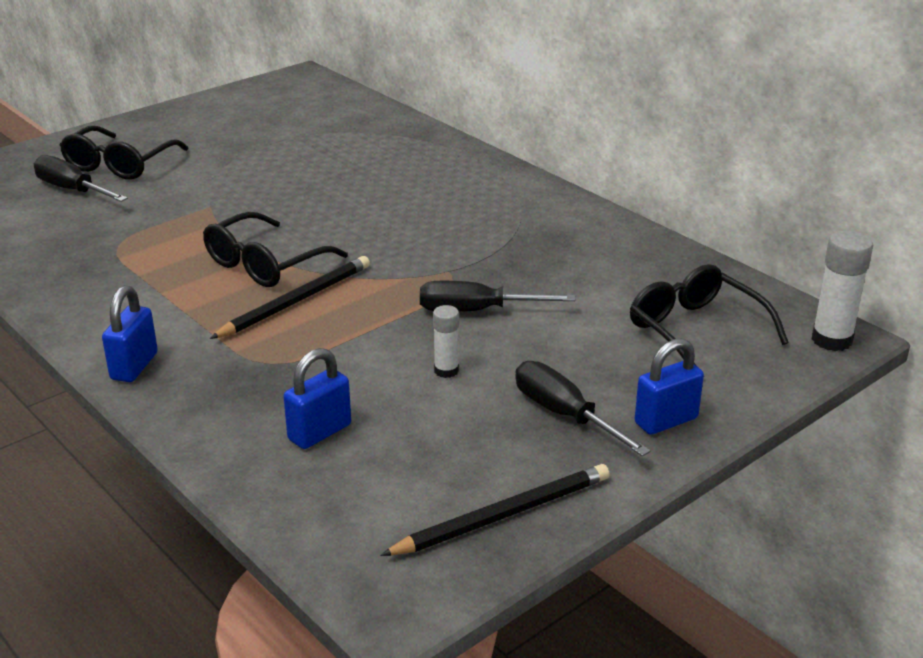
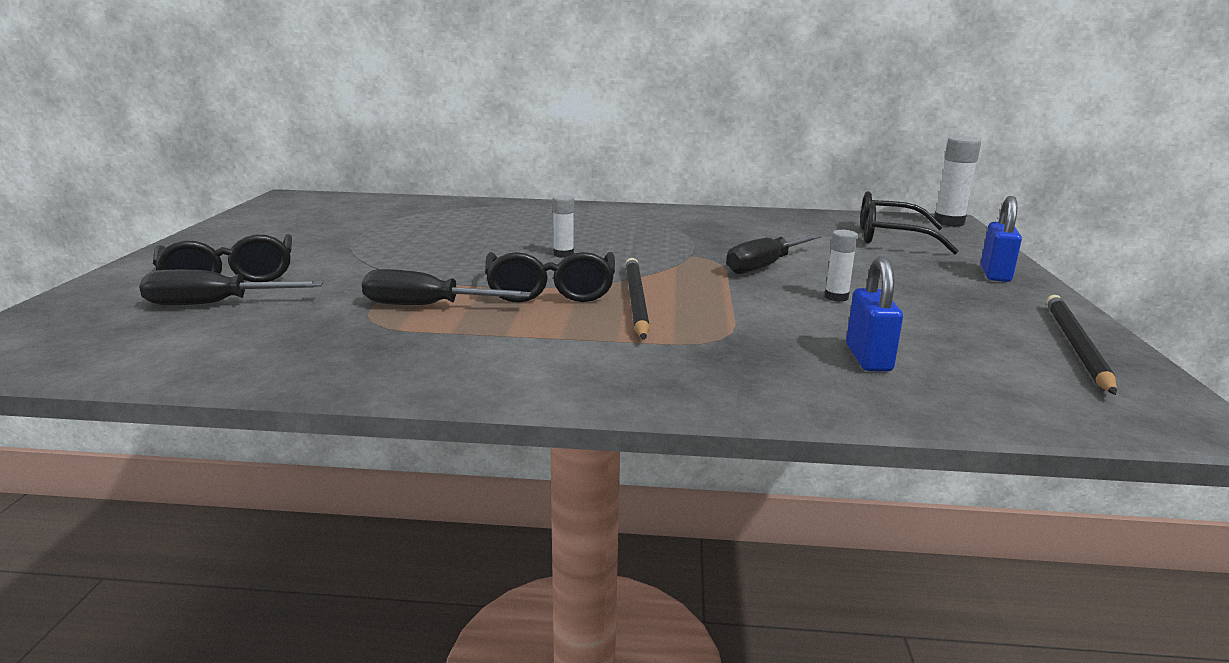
camera: 45 degrees left, 10 degrees down
(134, 366) = (620, 386): blue padlock -> none
(353, 228) = (563, 254): none -> white glue stick
(563, 414) = (950, 291): black screwdriver -> black screwdriver (425, 306)

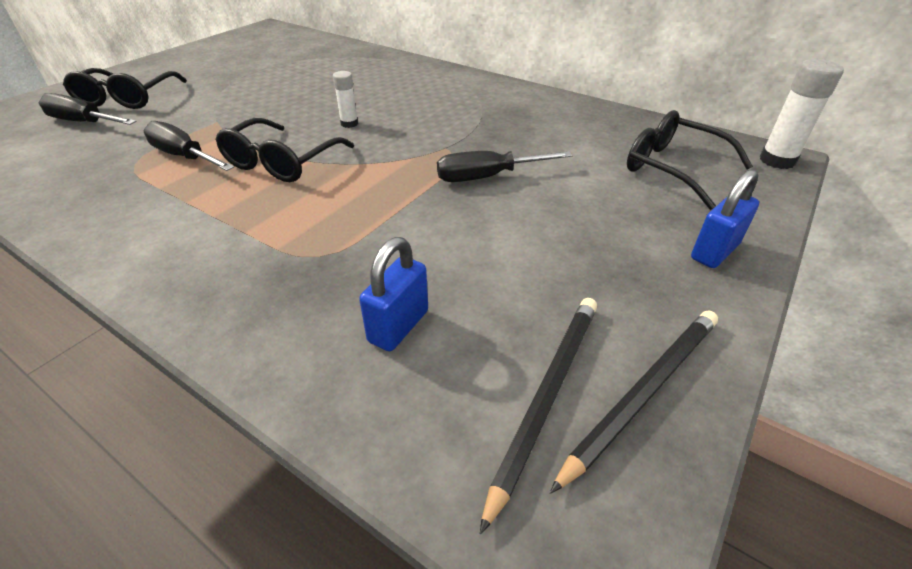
camera: 30 degrees right, 20 degrees up
(636, 301) = (321, 191): black pencil -> black pencil (546, 397)
(836, 297) = (491, 236): white glue stick -> none

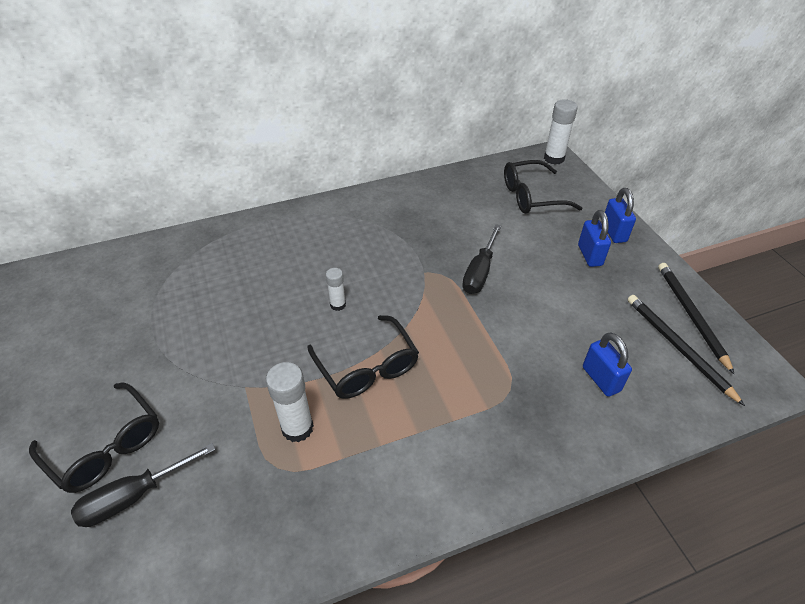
camera: 55 degrees left, 5 degrees up
(184, 156) = (297, 428): black screwdriver -> white glue stick
(632, 245) = (589, 255): none -> blue padlock

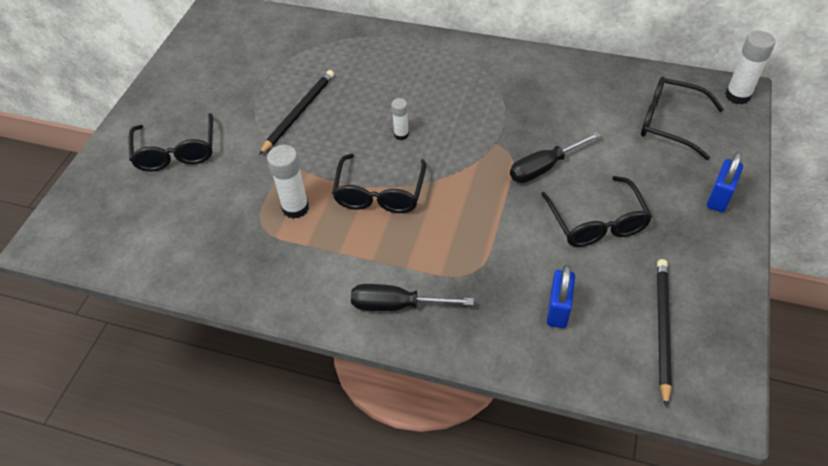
camera: 40 degrees right, 5 degrees up
(133, 497) = (168, 192): black screwdriver -> black screwdriver (396, 305)
(558, 294) = (597, 222): none -> black glasses
(589, 255) = (667, 205): blue padlock -> none
(691, 316) = (710, 311): black pencil -> black pencil (298, 113)

